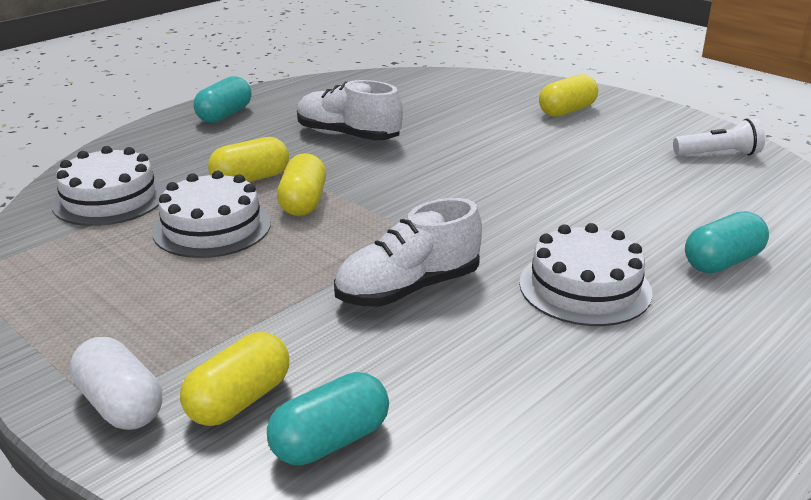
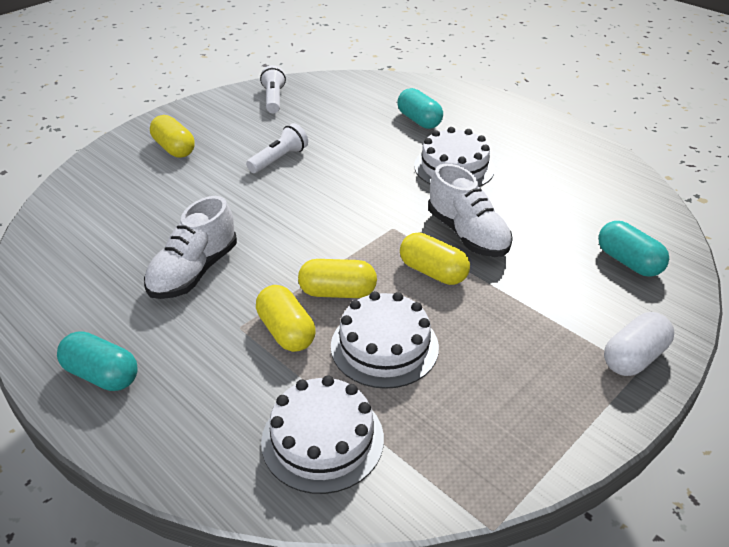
camera: 90 degrees left, 10 degrees up
(239, 400) = (608, 301): yellow capsule -> yellow capsule (433, 272)
(563, 164) = (279, 159): none -> white flashlight

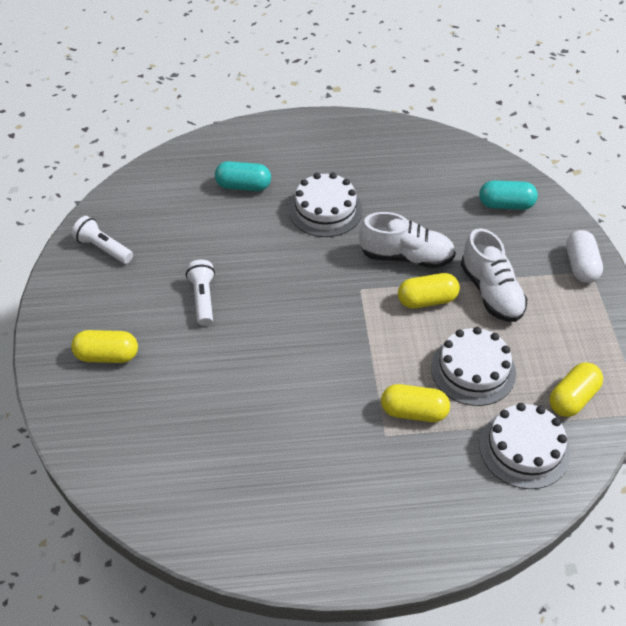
camera: 50 degrees left, 10 degrees up
(102, 375) = (365, 539): turquoise capsule -> none
(194, 271) = (298, 429): white shoe -> white shoe (491, 292)
(337, 292) = (400, 361): yellow capsule -> yellow capsule (572, 398)

